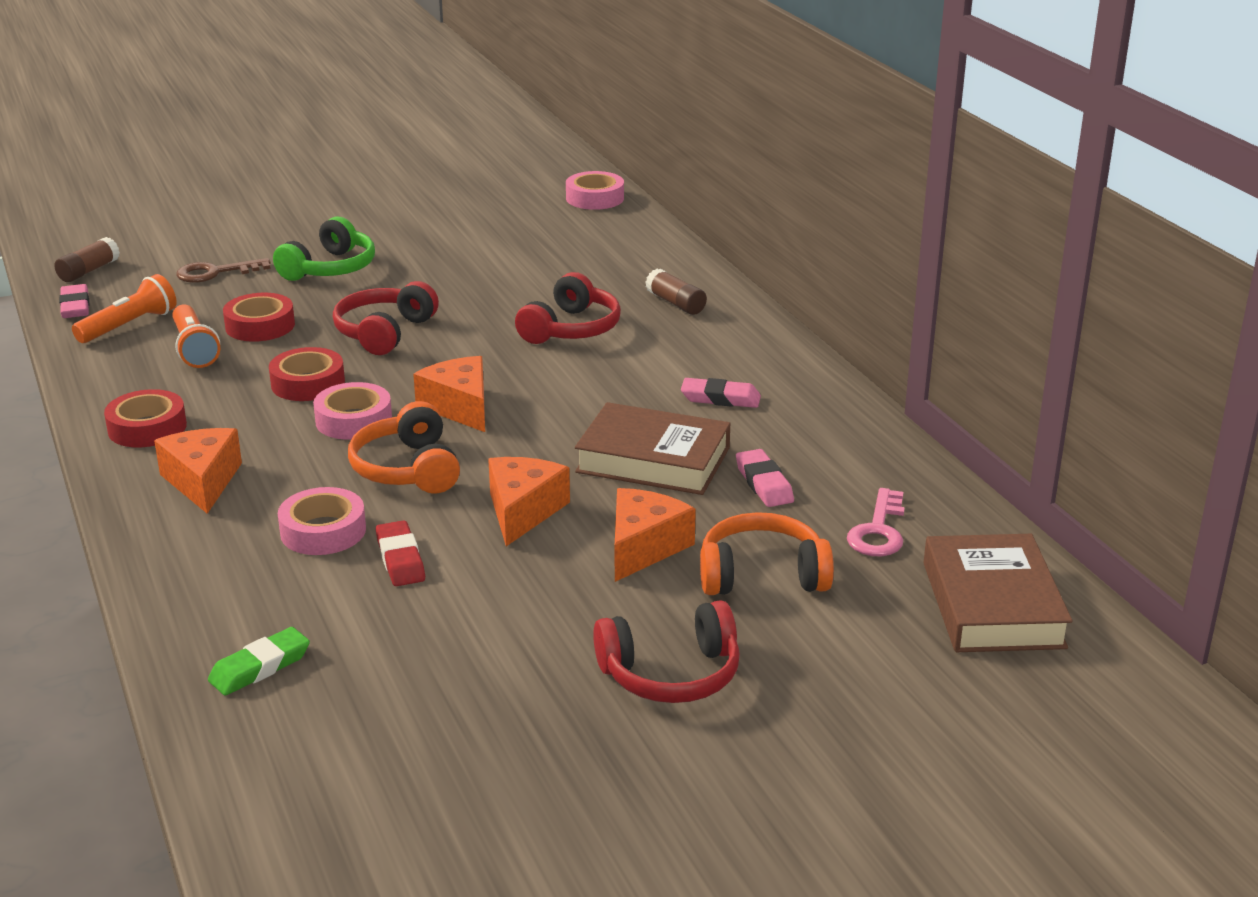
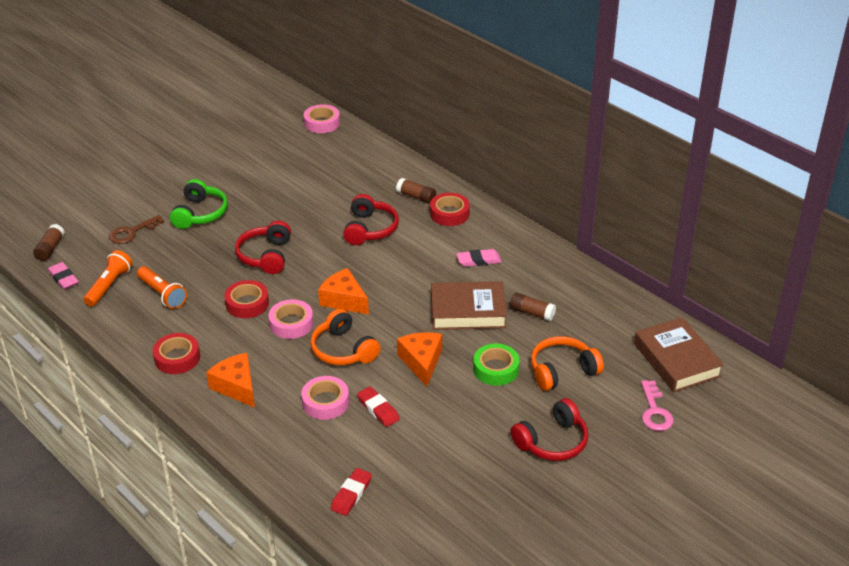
camera: 20 degrees left, 10 degrees up
(260, 326) = (189, 267): red tape -> red tape (449, 214)
(260, 667) = (351, 494): green eraser -> red eraser
(644, 547) = (496, 369): orange cheese -> green tape
(764, 483) = (532, 313): pink eraser -> brown glue stick
(878, 531) = (602, 329): pink key -> pink key (654, 411)

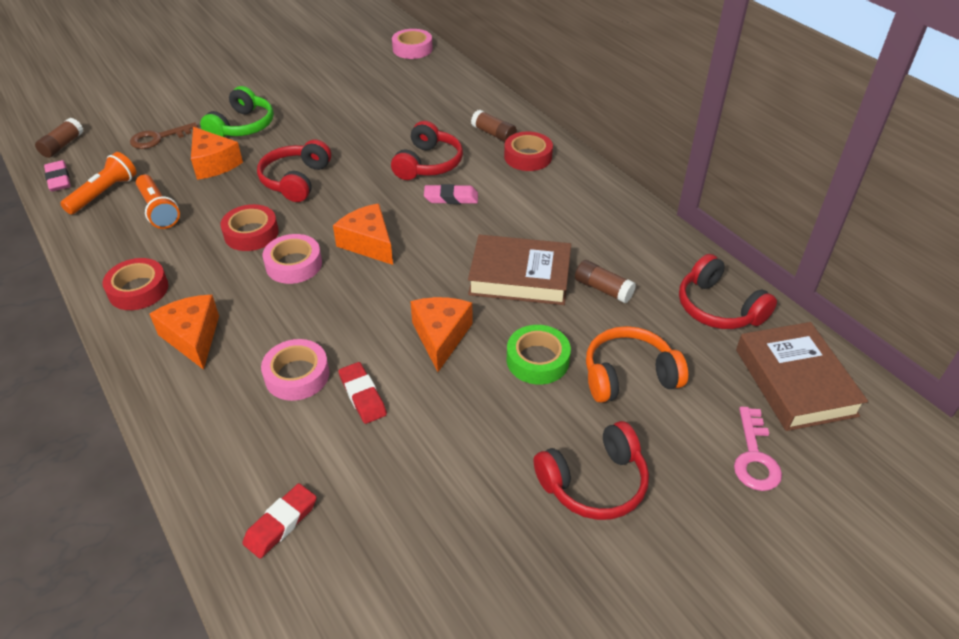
camera: 10 degrees right, 5 degrees up
(190, 249) = (214, 163): none -> orange cheese
(343, 350) = (345, 306): orange headphones -> none
(478, 260) = (549, 215): pink eraser -> pink eraser (451, 198)
(617, 316) = (718, 308): none -> red headphones

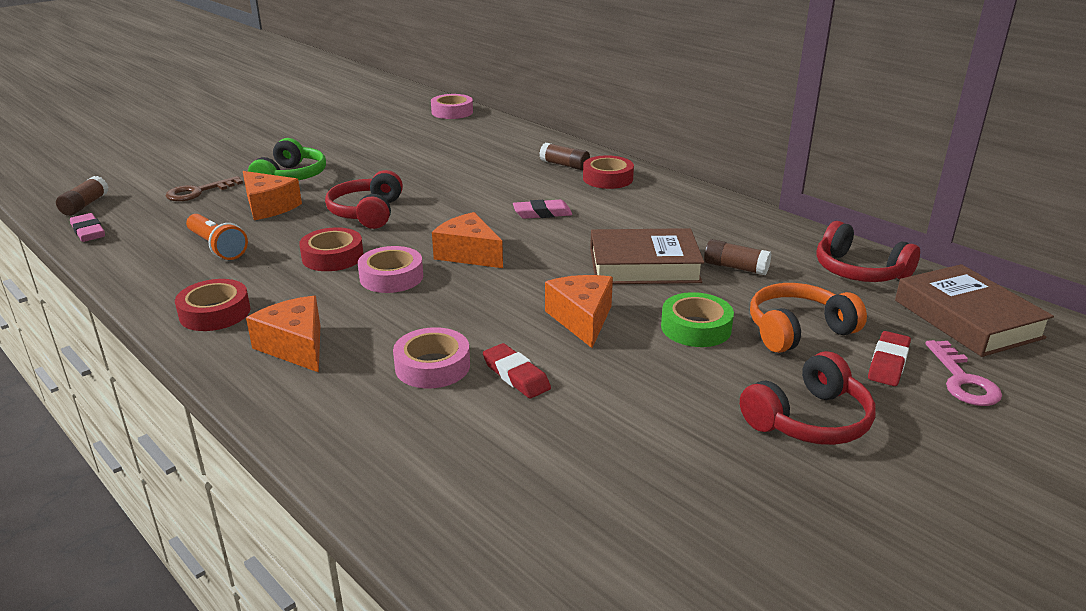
camera: 10 degrees left, 15 degrees down
(104, 193) = (147, 239): orange flashlight -> none
(281, 523) = (467, 498): red eraser -> red eraser (888, 363)
(428, 164) = (506, 190): red headphones -> none

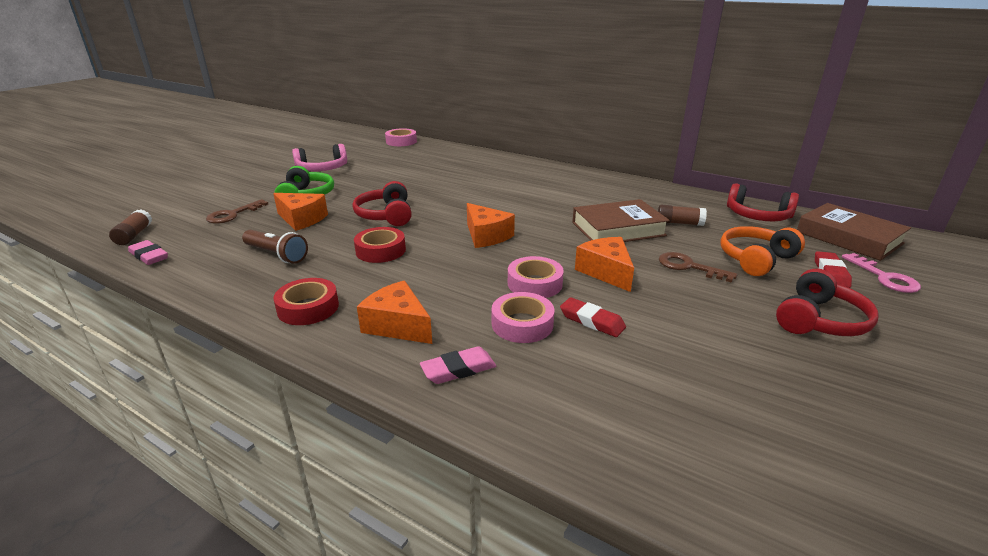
camera: 15 degrees left, 0 degrees up
(217, 247) = (276, 255): orange flashlight -> brown flashlight
(331, 142) = (322, 169): none -> pink headphones
(391, 277) = (439, 260): pink tape -> pink tape (534, 283)
(468, 254) = (486, 236): orange cheese -> orange cheese turned 150 degrees counterclockwise
(542, 213) = (518, 202): pink eraser -> pink eraser (458, 369)
(564, 165) = (509, 169): brown glue stick -> none
(607, 178) = (545, 175): red tape -> none
(696, 328) = (689, 267): green tape -> brown key

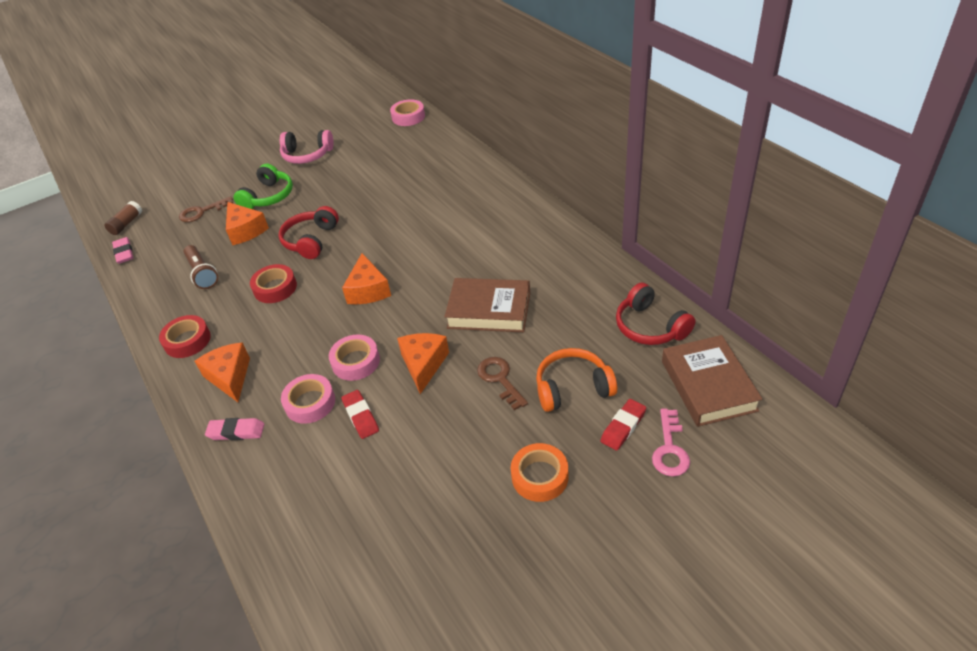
camera: 30 degrees right, 15 degrees up
(679, 223) = (556, 317): brown glue stick -> none
(819, 320) = (540, 476): red headphones -> orange tape

